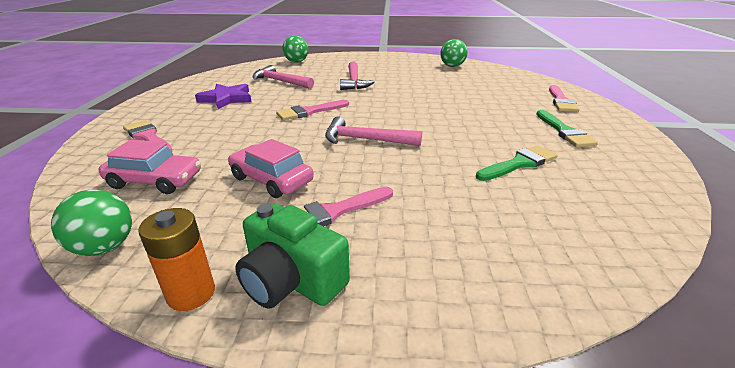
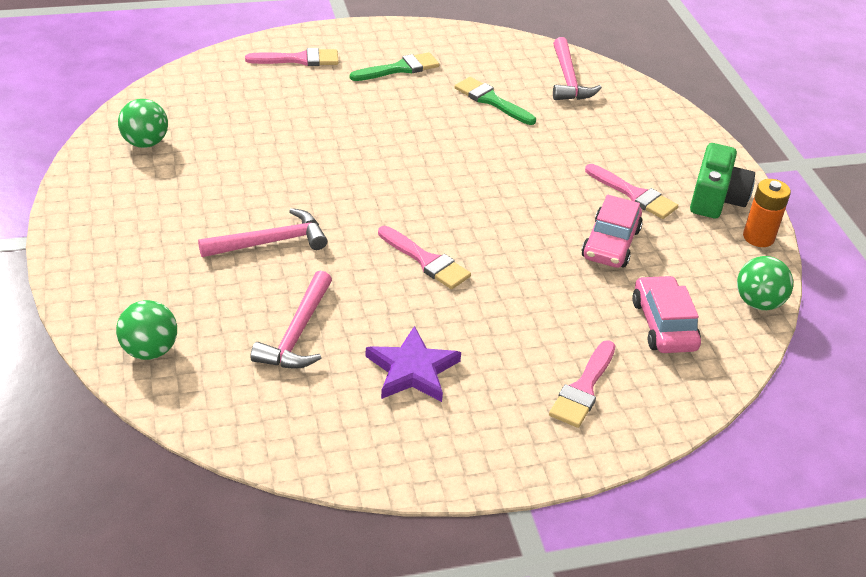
camera: 110 degrees left, 10 degrees up
(366, 140) = (489, 197): pink hammer -> pink hammer (568, 79)

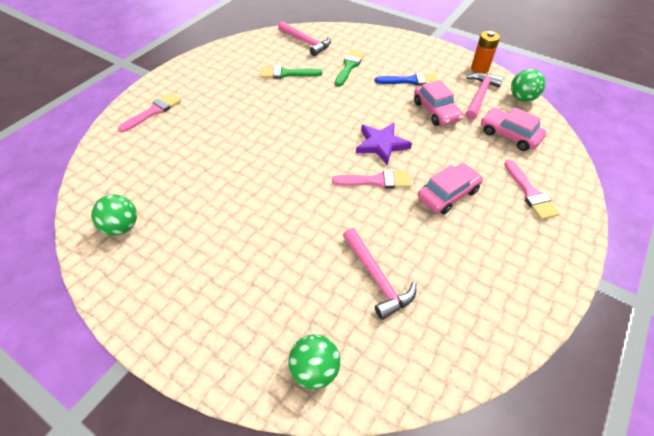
camera: 40 degrees left, 10 degrees up
(270, 242) = (285, 233): pink hammer -> pink hammer (479, 96)
(399, 69) = (218, 84): green brush -> green brush (349, 66)
(412, 370) = (456, 248): purple star -> purple star (381, 144)
(484, 323) = (448, 194): none -> pink car
(634, 194) = (410, 81): pink brush -> blue brush
(716, 198) = (441, 61): green camera -> none

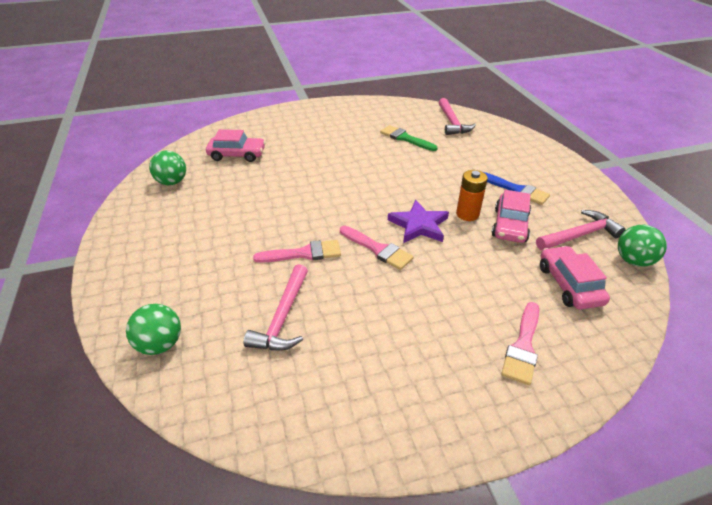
camera: 40 degrees right, 10 degrees down
(153, 111) = (277, 124): pink brush -> pink brush (303, 253)
(349, 66) = (468, 155): green brush -> none
(448, 194) = (430, 296): pink car -> pink car (237, 155)
(479, 68) = (613, 212): orange battery -> orange battery (467, 214)

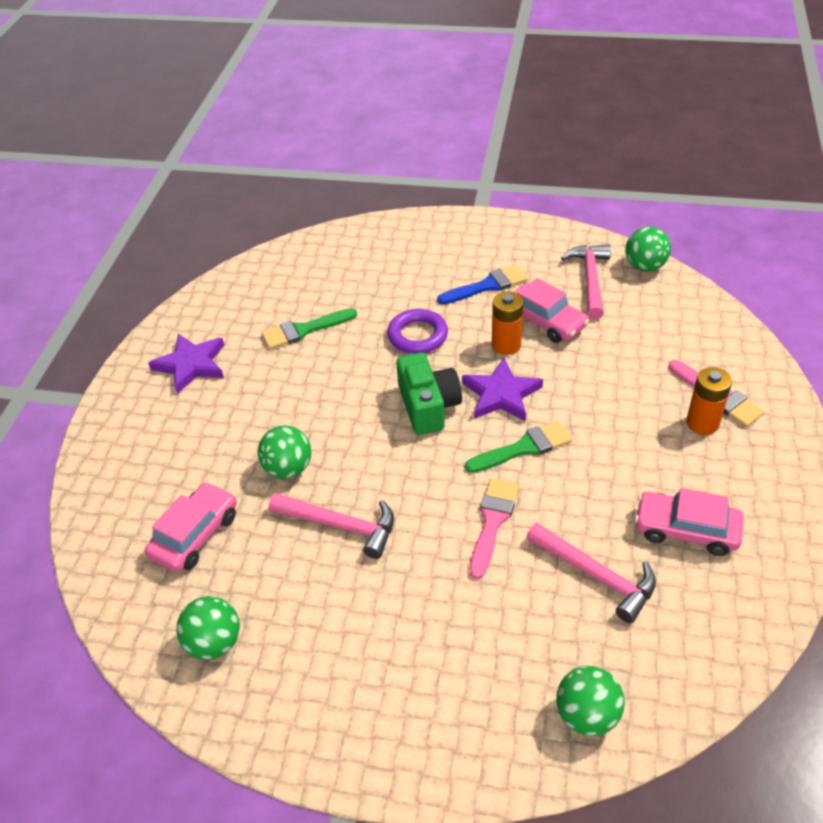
camera: 60 degrees left, 5 degrees up
(298, 166) = (288, 468): none -> green ball
(349, 116) = (191, 365): none -> purple star
(378, 249) = (523, 448): pink brush -> green brush
(383, 199) = (428, 406): none -> green camera
(440, 177) = (417, 335): none -> purple ring
(452, 122) = (301, 270): pink hammer -> pink hammer (340, 525)
(481, 343) = (702, 423): none -> orange battery
(569, 284) = (655, 325): pink car -> pink car (686, 530)

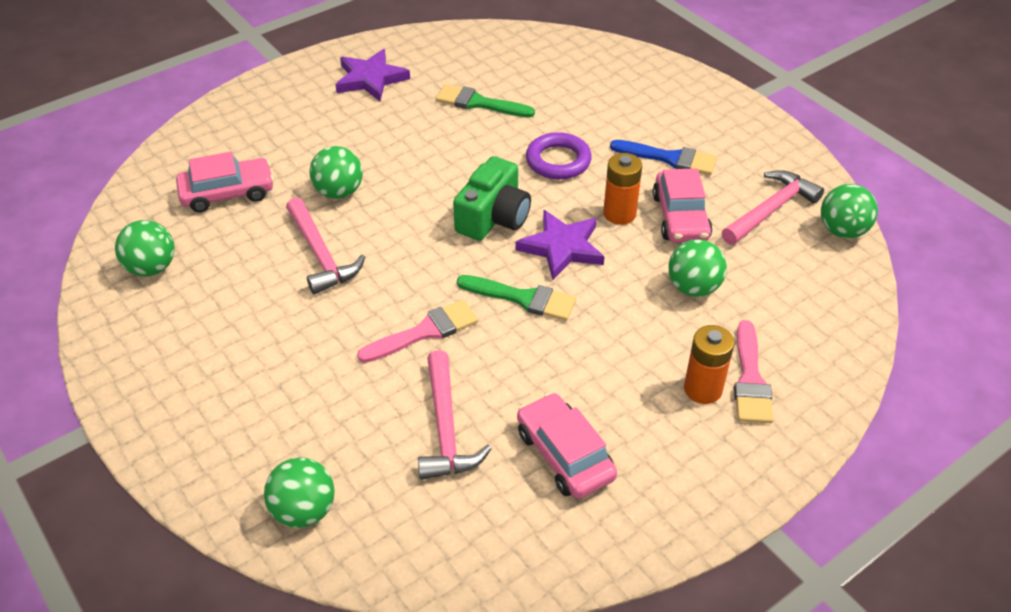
camera: 40 degrees right, 0 degrees up
(613, 362) = (693, 288): none -> green ball

